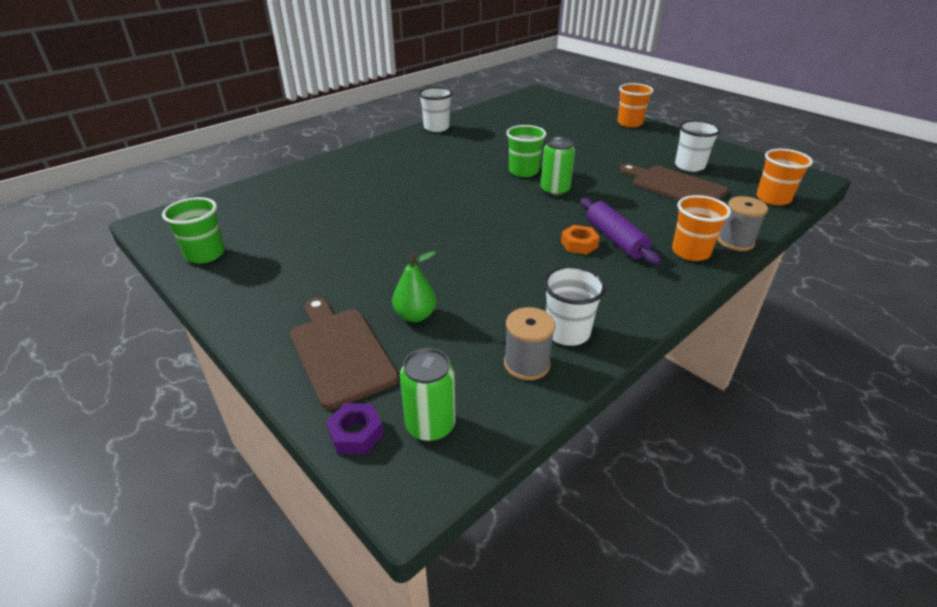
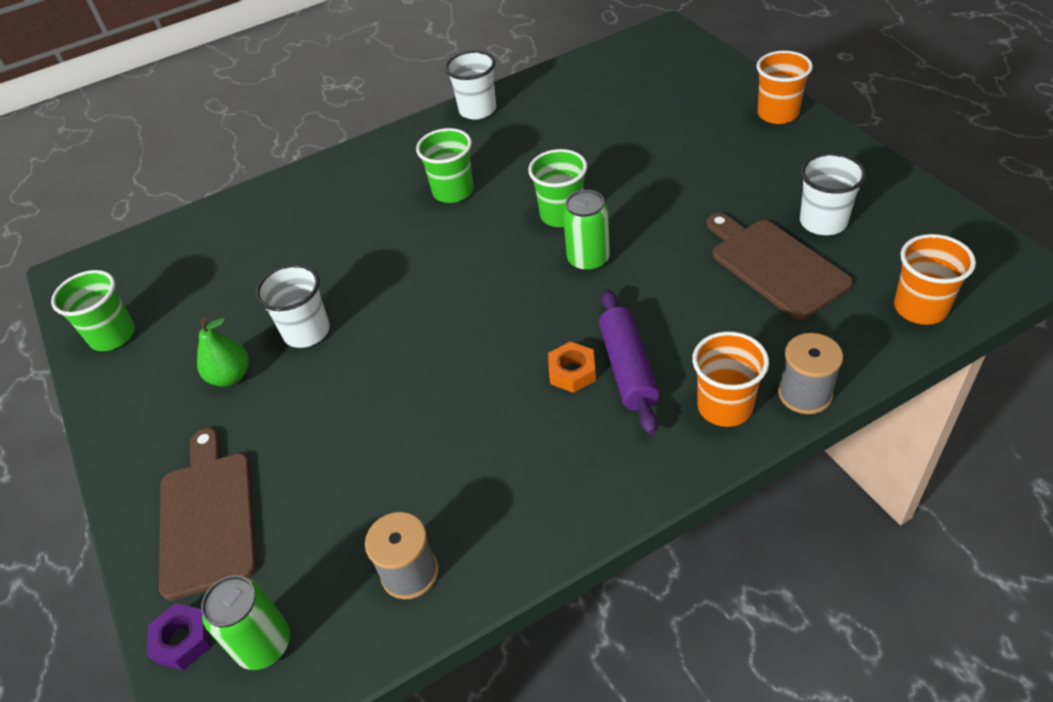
camera: 20 degrees right, 10 degrees up
(415, 315) = (312, 472): green pear -> green pear (231, 376)
(441, 164) = (453, 191): none -> green cup
(567, 332) = (482, 529): white cup -> white cup (307, 332)

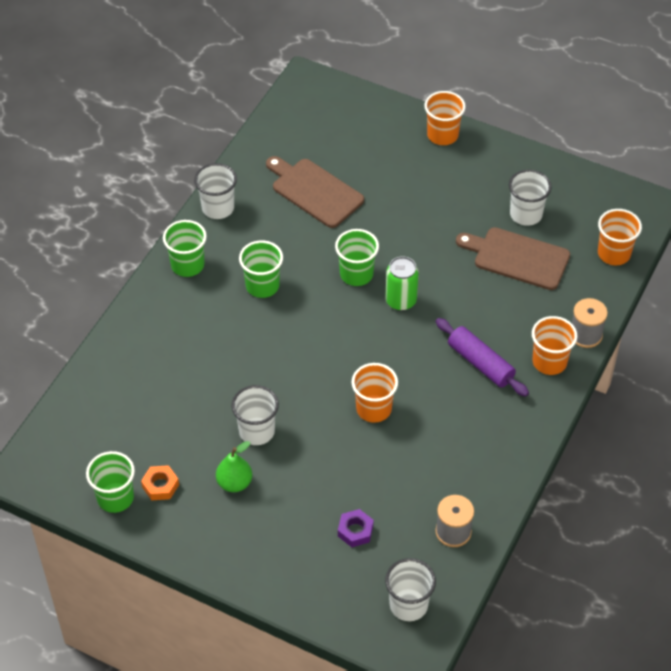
camera: 40 degrees left, 5 degrees up
(183, 640) = (362, 627): purple nut -> purple nut (355, 531)
(207, 517) = (309, 565): brown cutting board -> brown cutting board (314, 191)
(264, 644) = (408, 605): green can -> white cup
(401, 149) = (187, 265): none -> green cup
(452, 365) = (373, 409): none -> orange cup
(572, 372) = (450, 380): orange nut -> orange nut (160, 486)

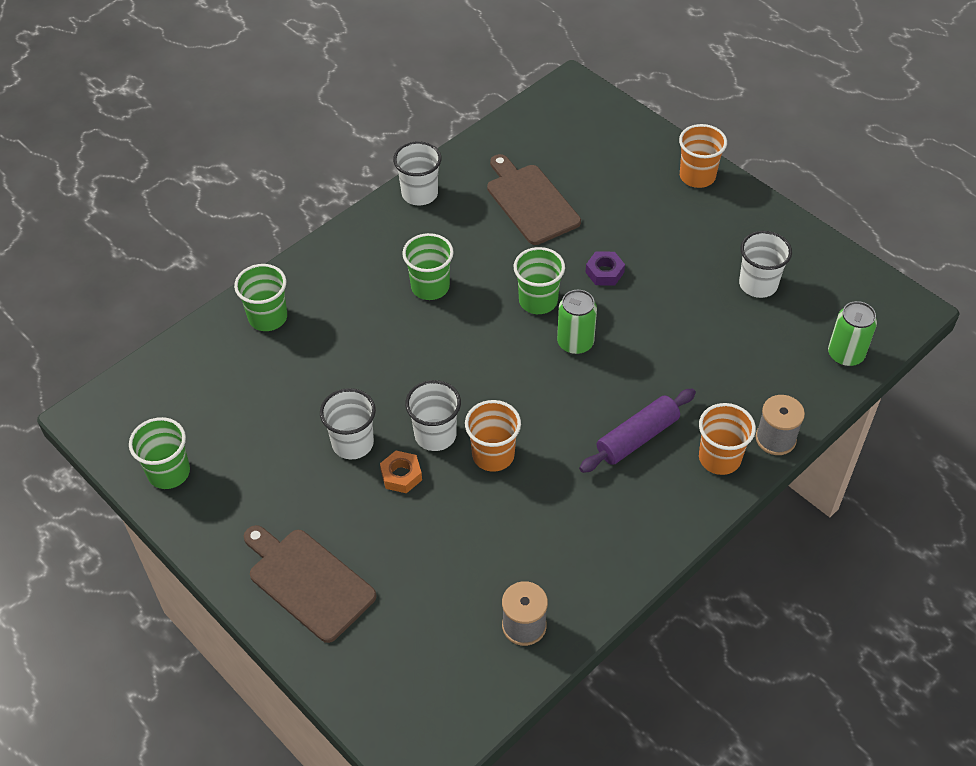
camera: 20 degrees right, 0 degrees up
(160, 486) = (222, 473): orange nut -> orange nut (401, 475)
(187, 265) = (361, 244): green cup -> green cup (268, 317)
(234, 483) = (302, 494): green pear -> none
(355, 531) = (411, 590): purple nut -> purple nut (604, 272)
(408, 605) = (434, 697): white cup -> white cup (435, 435)
(480, 363) = (637, 437): purple rolling pin -> purple rolling pin turned 75 degrees clockwise
(517, 258) = (729, 330): brown cutting board -> brown cutting board (308, 581)
(614, 254) = (845, 354): orange cup -> green can

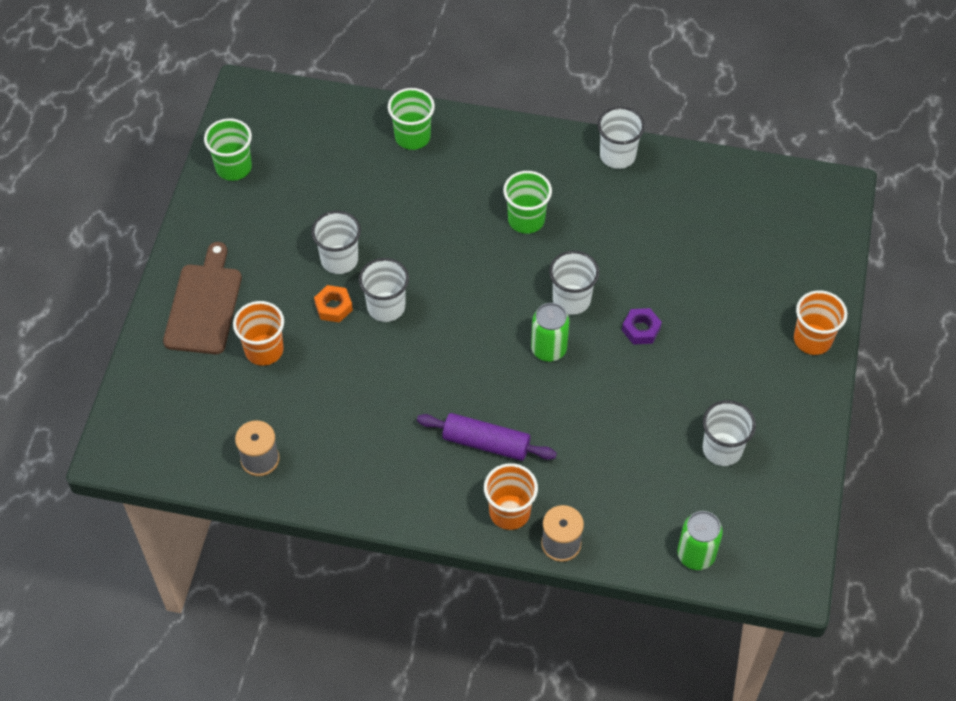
camera: 55 degrees right, 5 degrees up
(493, 455) = (396, 355): orange cup -> orange cup (264, 350)
(530, 202) = (675, 235): brown cutting board -> none
(538, 301) = (571, 300): green cup -> white cup

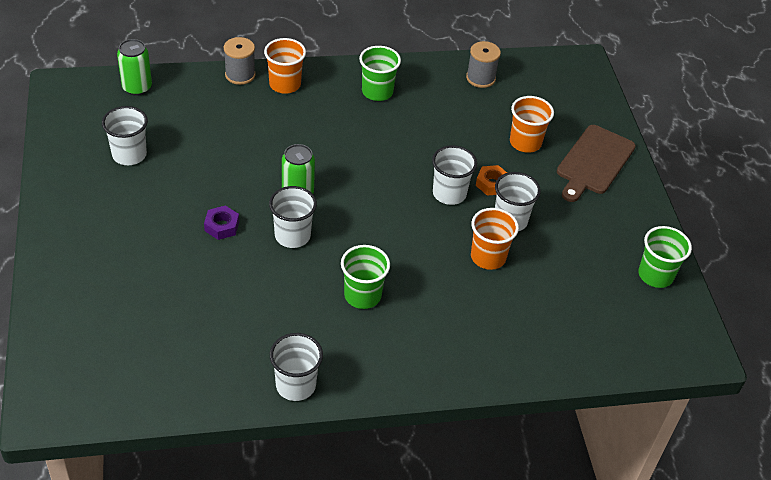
camera: 155 degrees right, 10 degrees down
(204, 305) = (594, 162): brown cutting board -> brown cutting board turned 45 degrees clockwise
(412, 137) = (512, 349): green cup -> green cup (377, 92)
(486, 443) = (321, 120): purple rolling pin -> none
(812, 339) = (59, 254): orange cup -> orange cup (488, 257)

